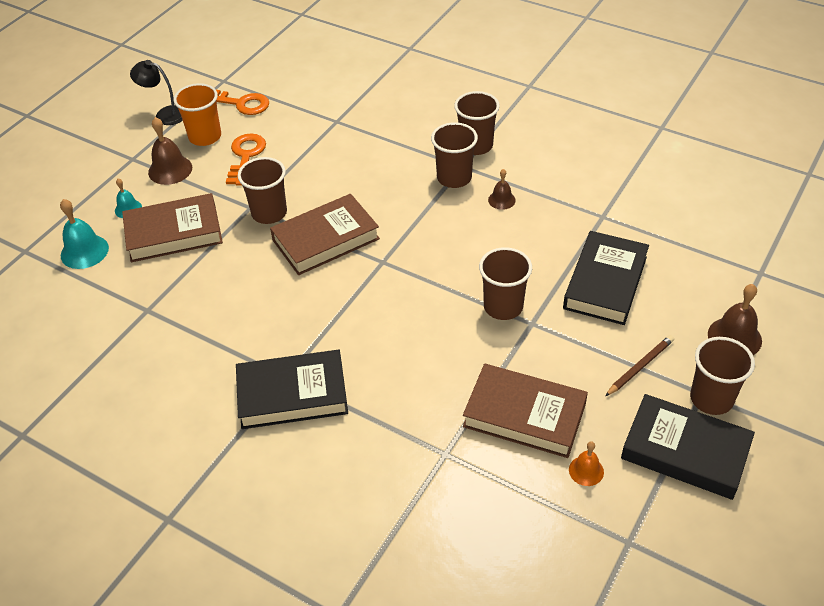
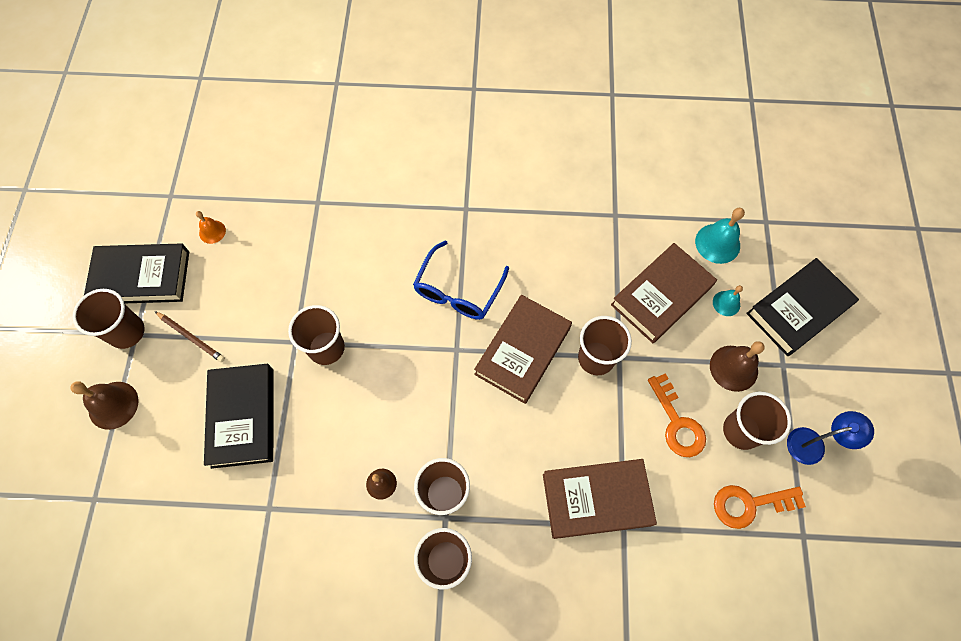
camera: 150 degrees right, 20 degrees up
(164, 114) = (813, 444): black lamp -> blue lamp
(205, 137) = (741, 431): orange cup -> brown cup
(292, 394) = (451, 197): black book -> black book (798, 309)
(348, 305) = (458, 290): none -> blue glasses
(524, 415) = (271, 254): brown book -> brown book (596, 499)
(640, 367) = (191, 337): brown pencil -> brown pencil turned 75 degrees counterclockwise

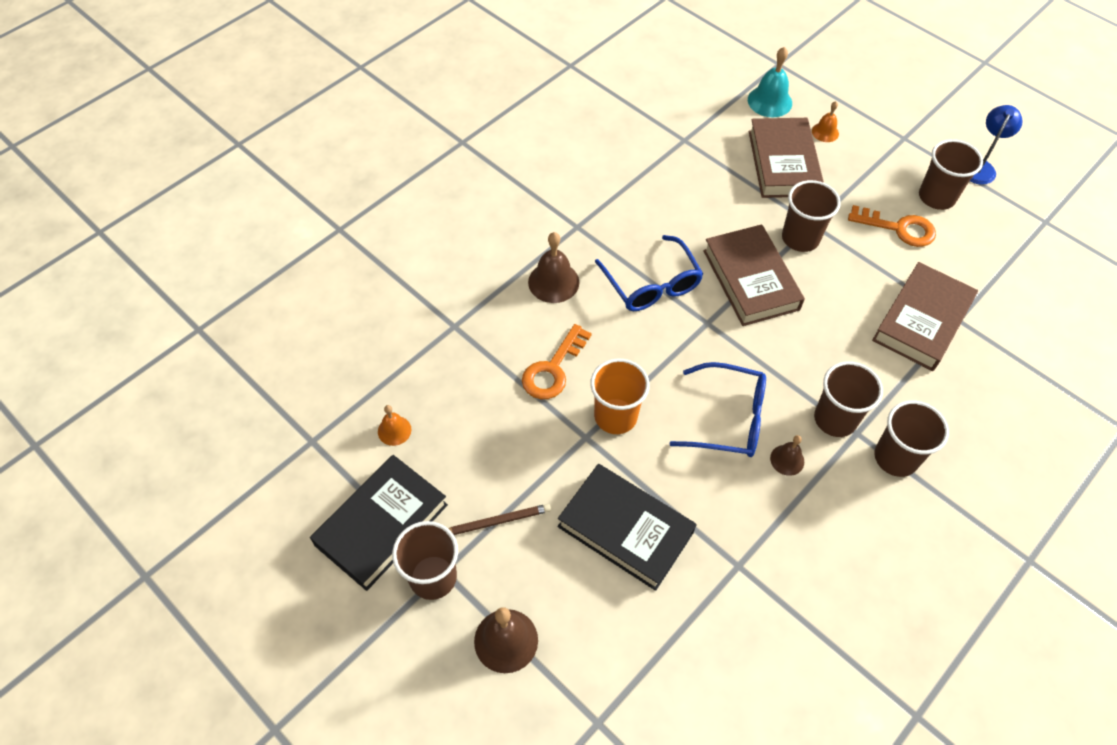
camera: 50 degrees left, 10 degrees down
(326, 348) = (615, 416): brown cup -> orange cup
(384, 421) = (729, 419): none -> blue glasses
(726, 303) = (825, 132): turquoise bell -> orange bell
(733, 368) = (882, 166): brown bell -> brown bell (553, 282)
(749, 504) = (998, 233): orange key -> orange key (553, 369)
(798, 309) = (867, 99): black book -> none

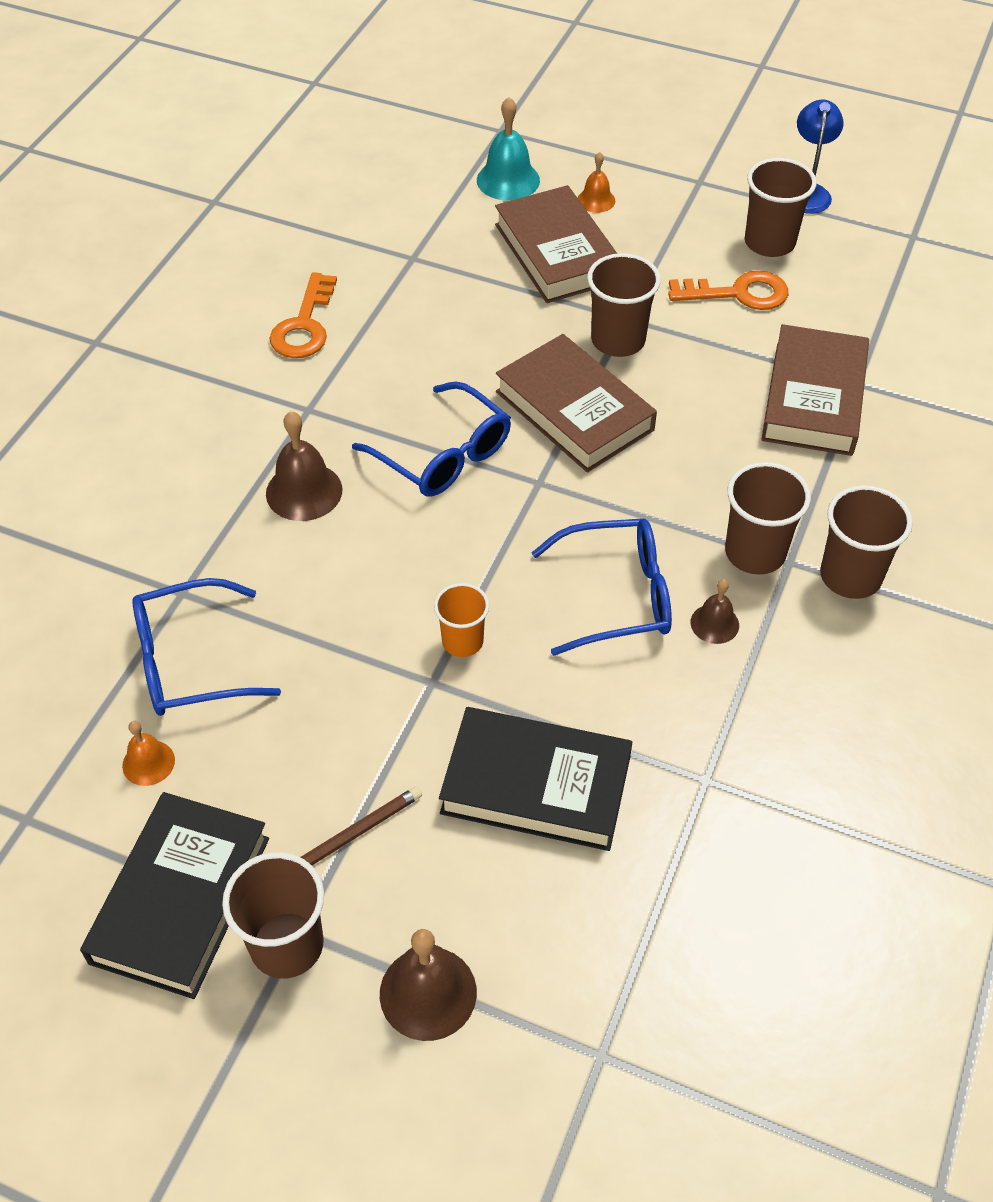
camera: 20 degrees left, 5 degrees down
(442, 373) = (189, 662): none -> blue glasses
(553, 369) = (349, 606): orange key -> orange key (304, 325)
(615, 416) = (462, 641): orange cup -> orange cup, size x0.65

